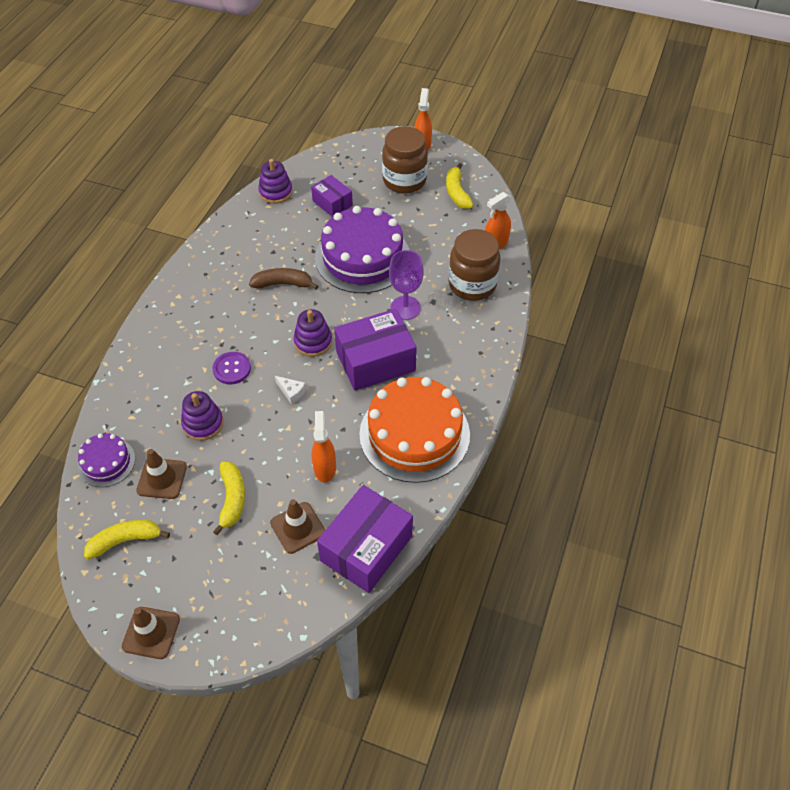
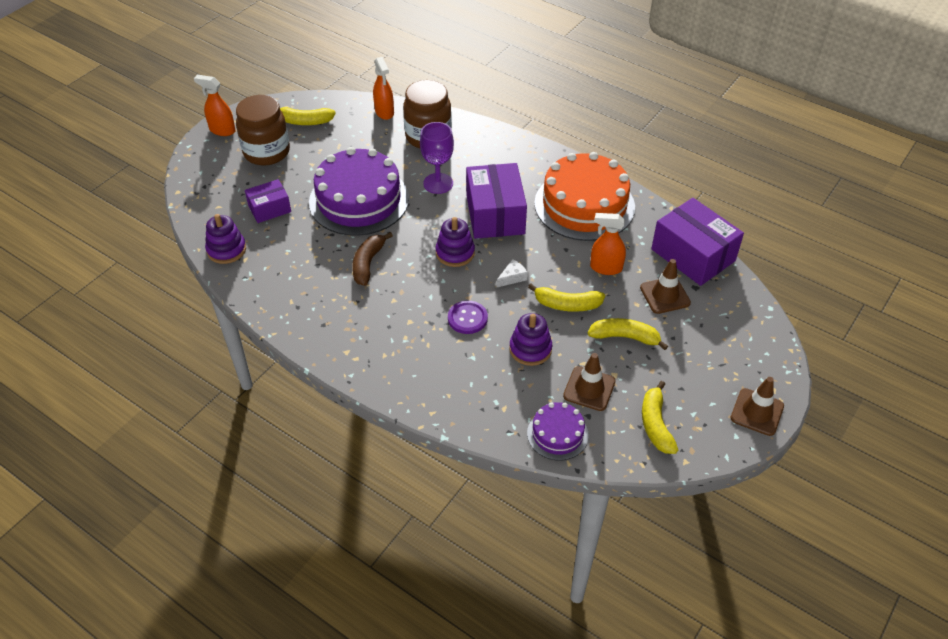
camera: 75 degrees left, 5 degrees down
(265, 443) = (567, 304): none -> yellow banana

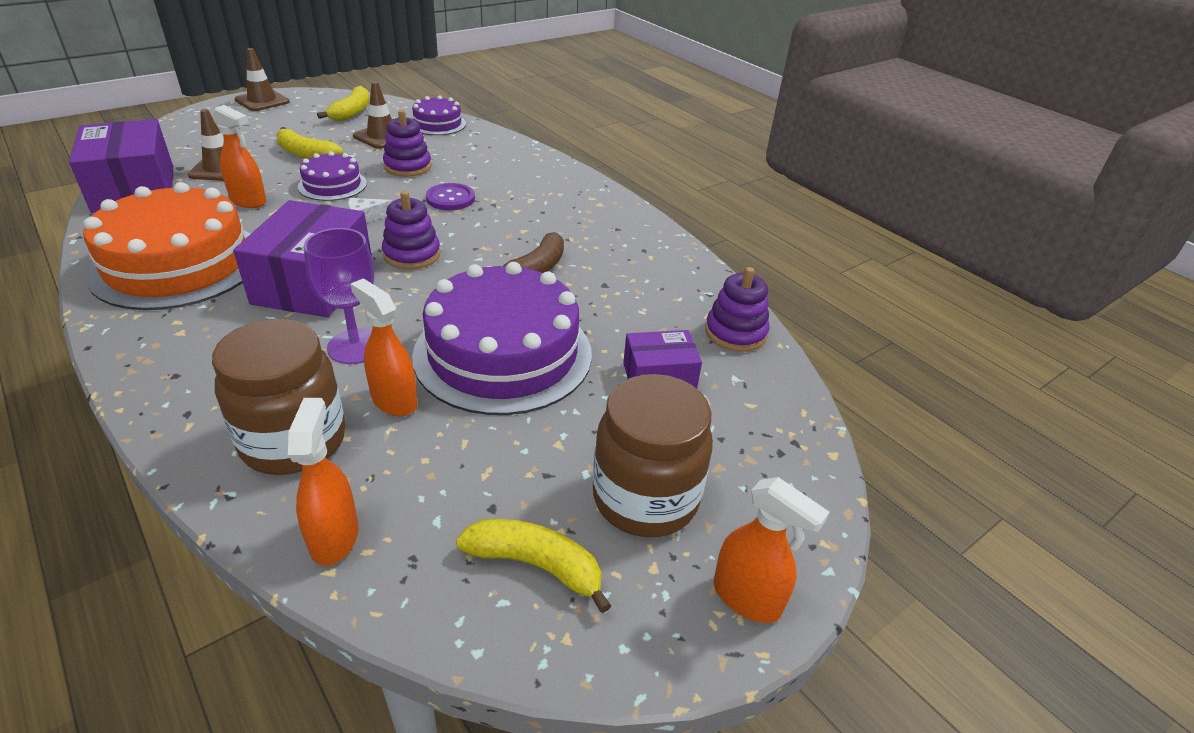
camera: 165 degrees left, 10 degrees down
(398, 163) = (394, 400): none -> orange spray bottle
(567, 304) = (332, 185): yellow banana -> purple cake

